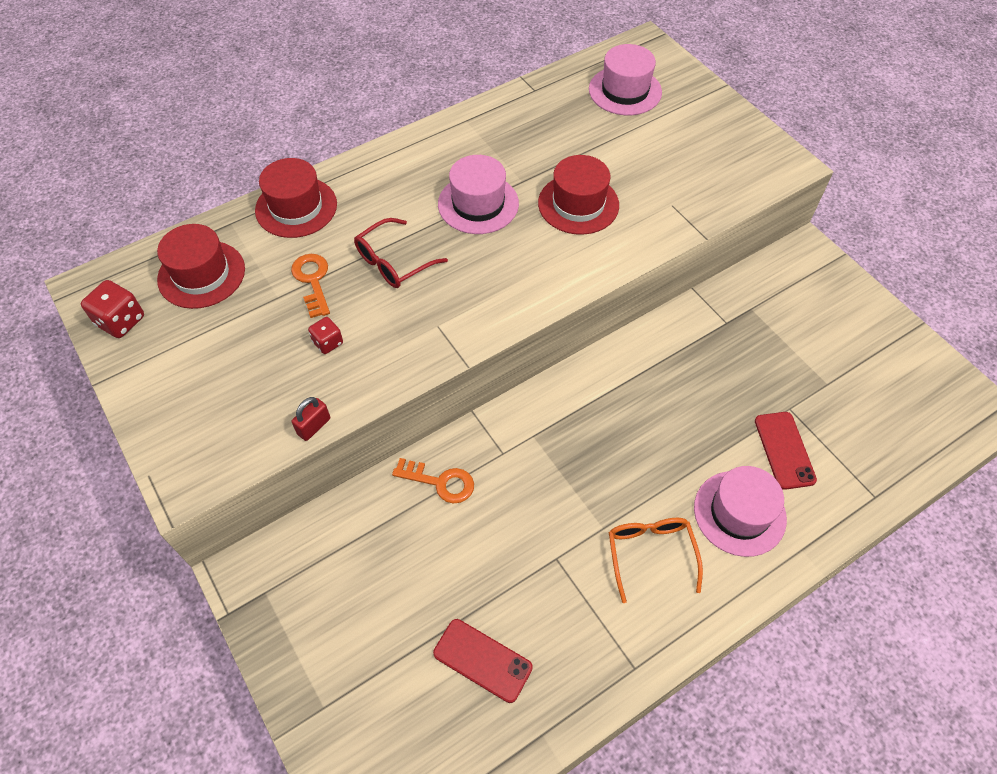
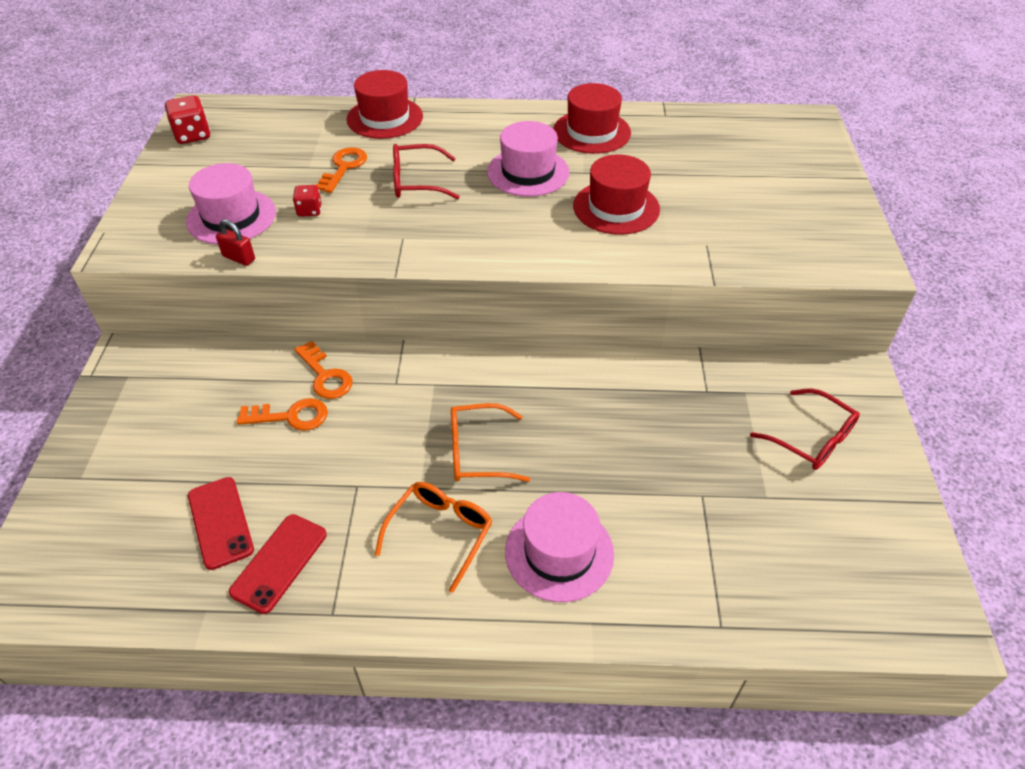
camera: 35 degrees right, 10 degrees down
(201, 274) = (274, 131): red hat -> red hat (591, 132)
(314, 426) = (239, 258): red padlock -> red padlock turned 45 degrees clockwise
(447, 535) = (290, 416): none -> orange key
(618, 472) = (478, 452): none -> orange glasses
(625, 91) = (752, 145): pink hat -> pink hat (231, 217)
(784, 450) = (660, 527): red phone -> red phone (279, 563)
(818, 321) = (811, 438): none -> red glasses

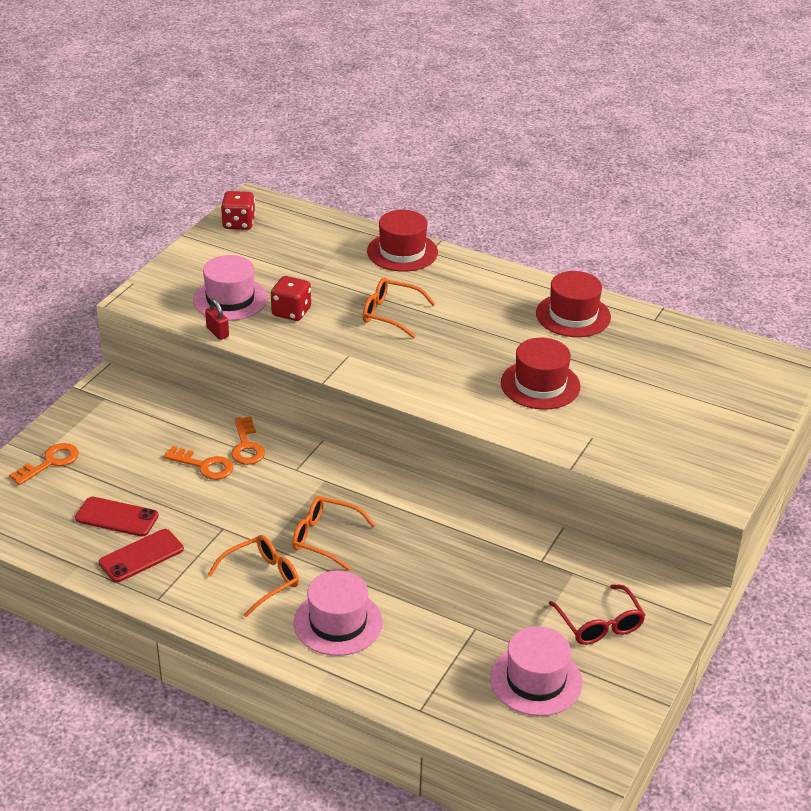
camera: 25 degrees right, 10 degrees down
(220, 522) = (117, 517): red phone -> red phone turned 75 degrees counterclockwise
(309, 211) = (291, 312): red dice -> red dice, size x1.58
(343, 168) = (340, 285): orange key -> orange key (50, 462)
(417, 182) = (391, 314): red glasses -> orange glasses
(528, 172) = (489, 333): pink hat -> pink hat (536, 680)

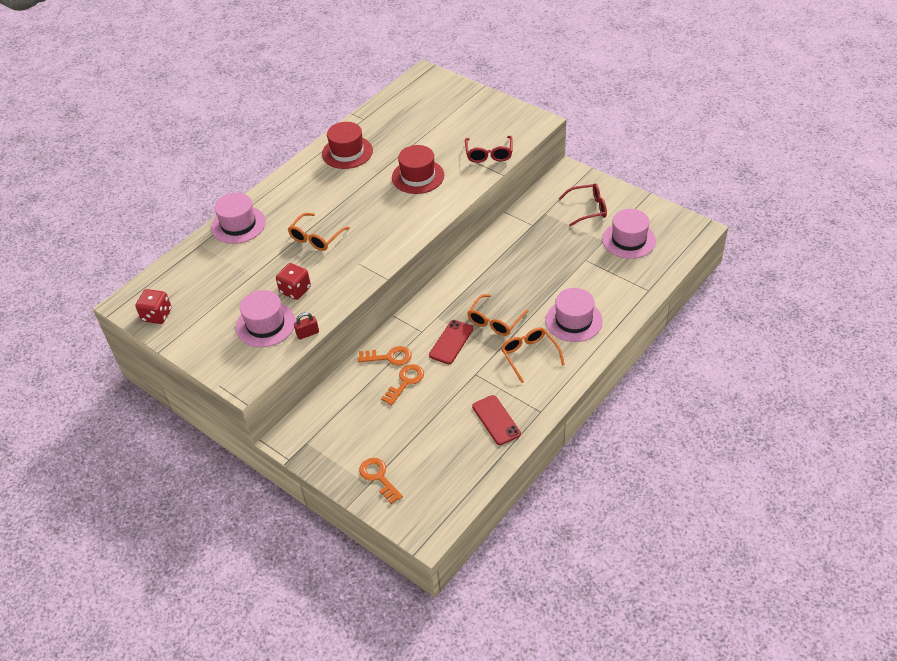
camera: 75 degrees left, 10 degrees up
(117, 517) = (452, 434): red phone -> red phone (451, 342)
(402, 252) = (238, 225): red hat -> pink hat
(616, 449) = (489, 154): none -> red glasses

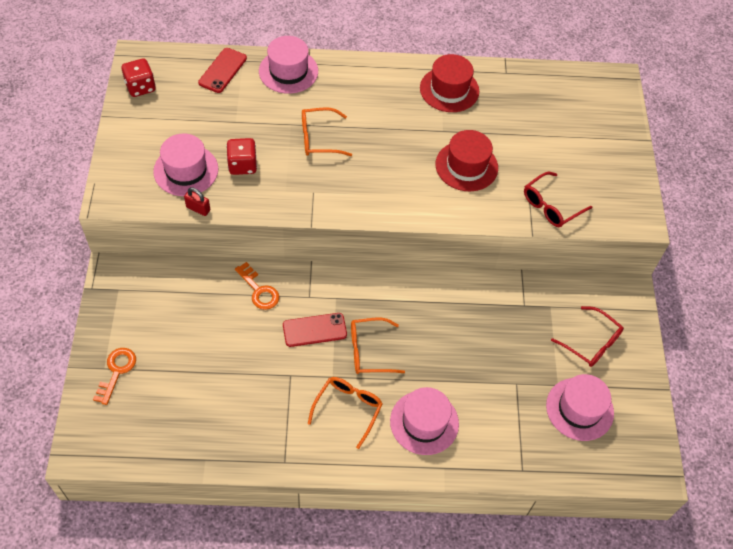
camera: 45 degrees right, 10 degrees up
(405, 382) = (239, 322): orange key -> none
(496, 420) = (247, 428): red phone -> red phone (222, 70)

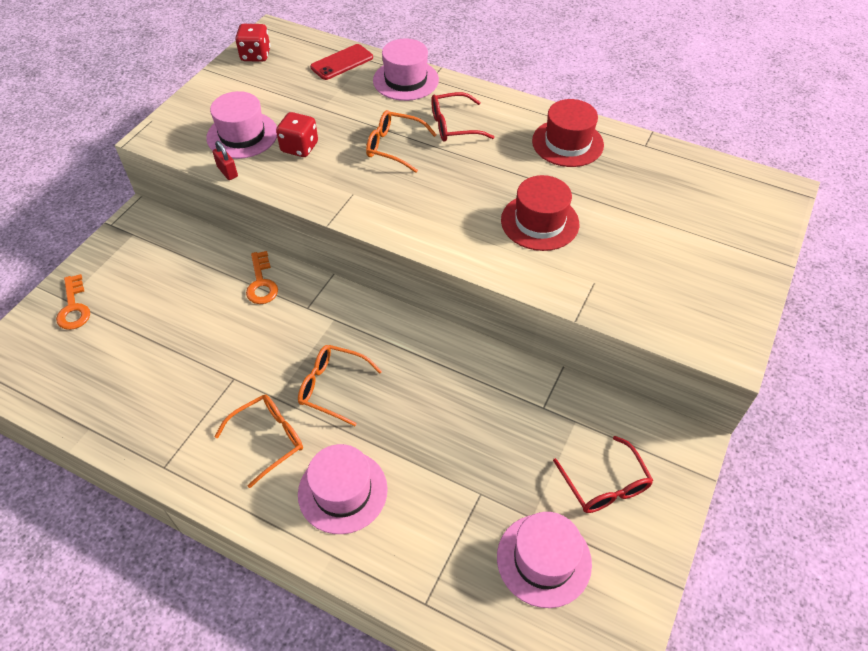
camera: 30 degrees right, 5 degrees down
(116, 371) = (74, 307): orange key -> orange key turned 120 degrees clockwise
(314, 330) = (290, 342): red phone -> none
(551, 206) = (619, 296): red glasses -> red glasses (454, 125)

